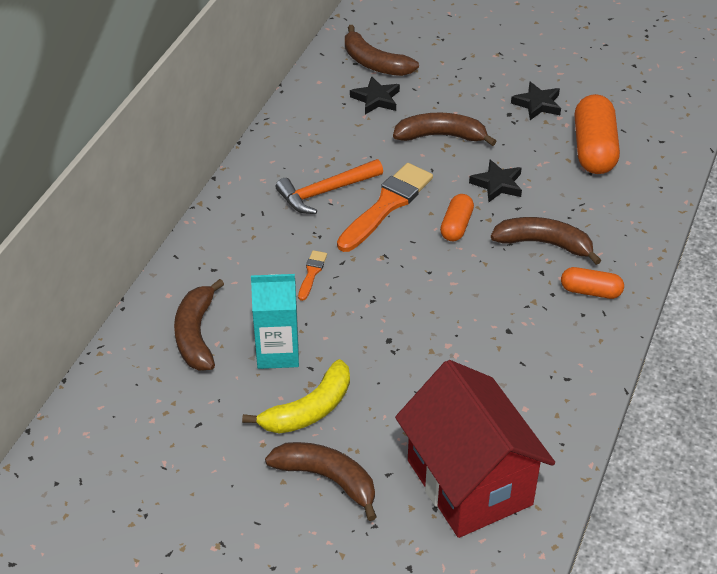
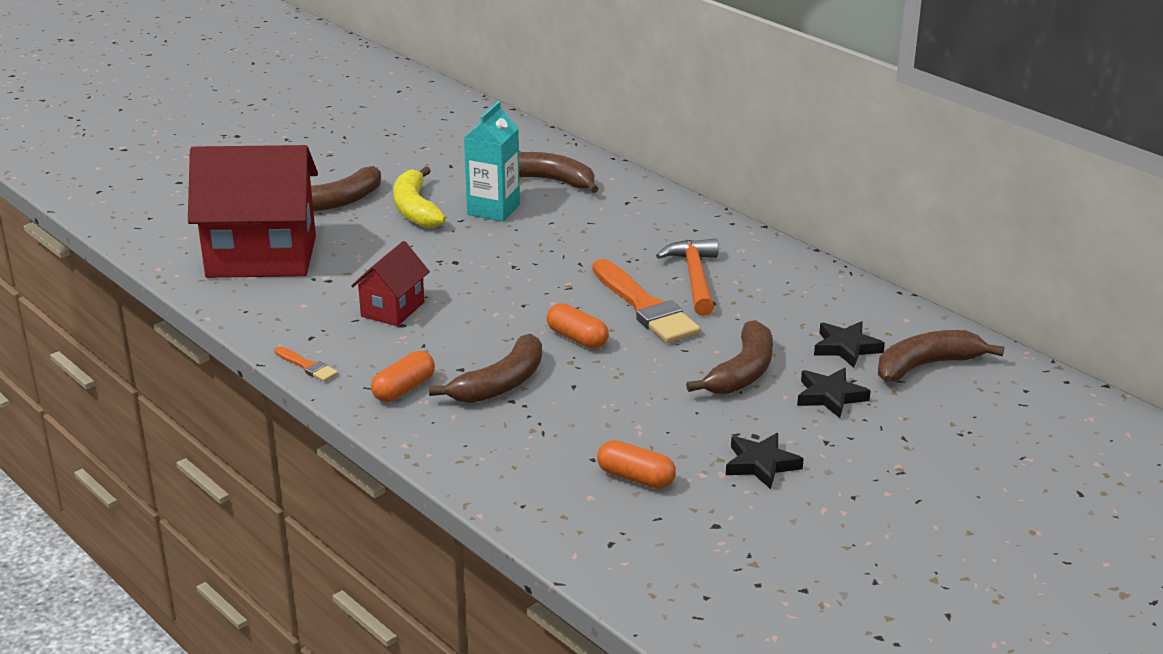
camera: 115 degrees right, 15 degrees down
(312, 273) = (578, 245): orange brush -> orange brush (307, 366)
(491, 346) = (392, 309): none -> red house
(497, 184) = (624, 384): black star -> black star (830, 396)
(594, 149) = (635, 478): orange capsule -> orange capsule, size x0.56

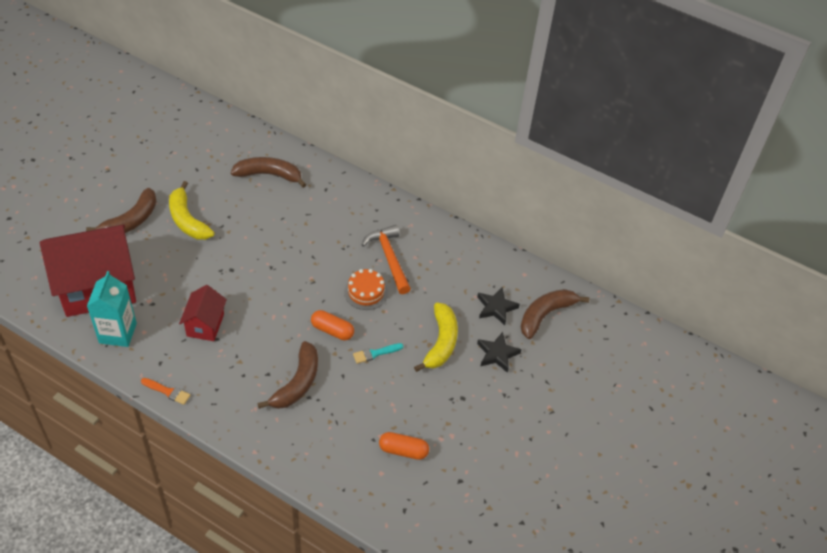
camera: 20 degrees left, 20 degrees up
(404, 389) = (237, 400): orange capsule -> none
(493, 209) = (240, 211): turquoise carton -> turquoise carton (118, 333)
(634, 370) = (375, 353): none -> turquoise brush
(645, 307) = (366, 292): orange brush -> orange cake
(742, 372) = (441, 342): brown banana -> yellow banana
(761, 464) = (472, 423): black star -> none

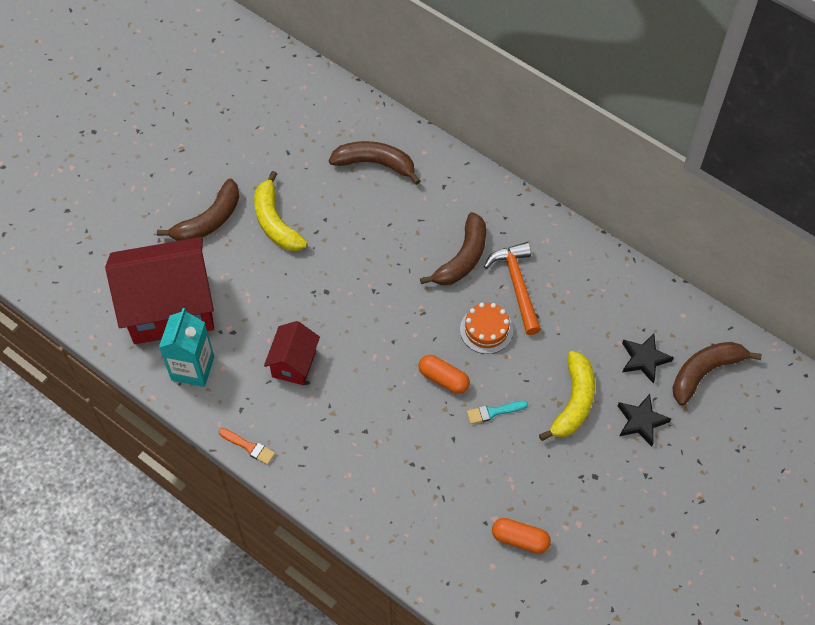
camera: 10 degrees right, 10 degrees up
(297, 383) = (399, 445): brown banana -> brown banana (462, 258)

